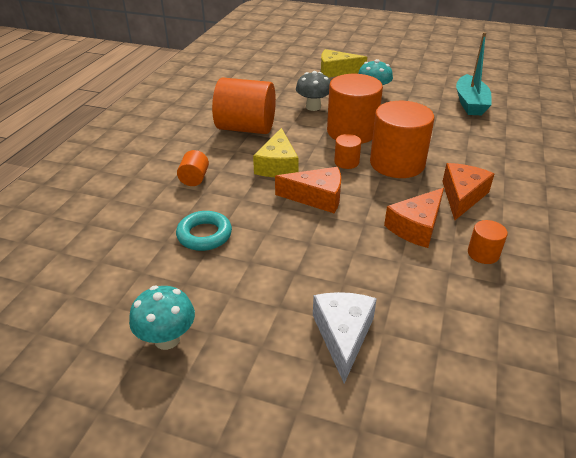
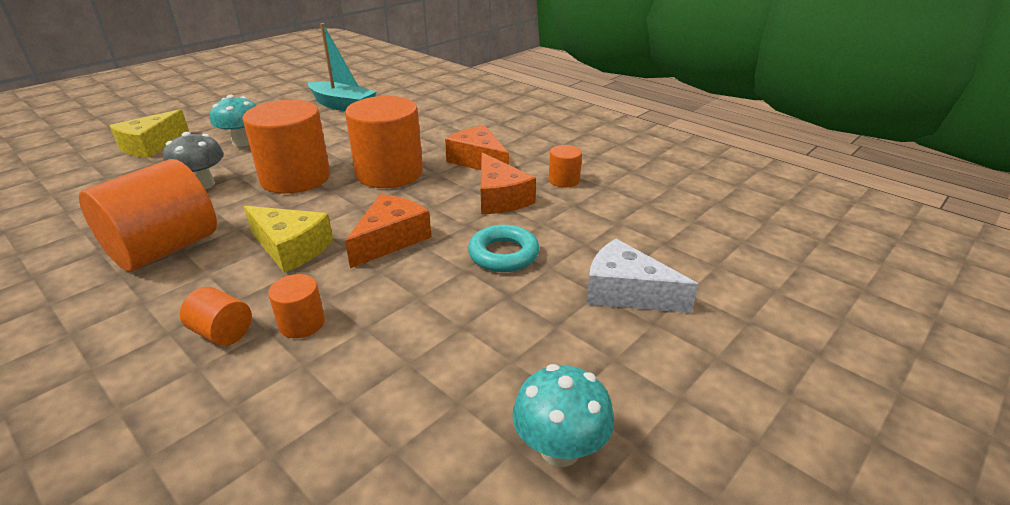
camera: 65 degrees left, 5 degrees down
(204, 235) = (370, 355): turquoise ring -> turquoise ring (503, 254)
(346, 162) = (348, 200): orange cylinder -> orange cylinder (302, 323)

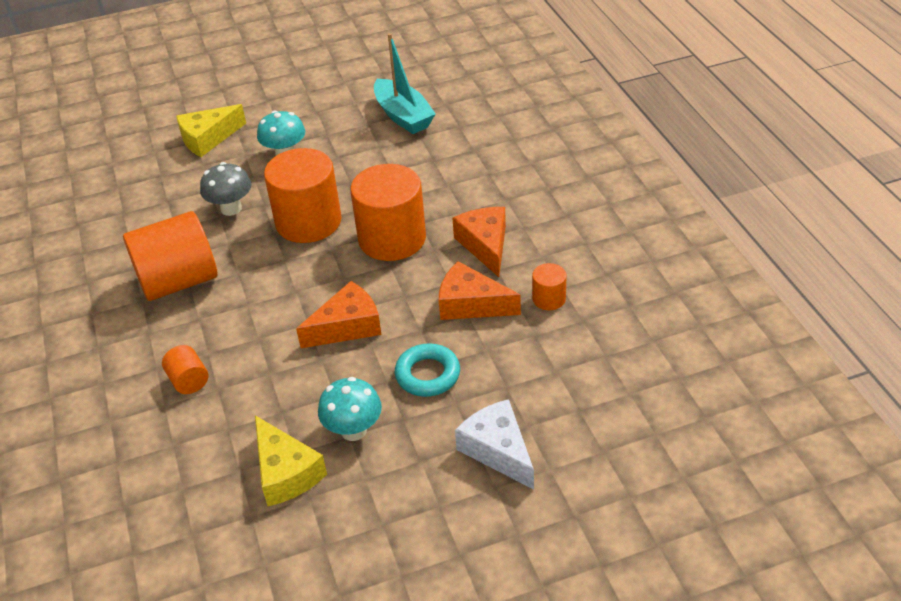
camera: 30 degrees right, 10 degrees up
(291, 248) = (267, 311): yellow cheese -> yellow cheese (286, 472)
(302, 323) = (242, 391): orange cylinder -> none
(500, 198) = (471, 304): orange cheese -> orange cheese turned 105 degrees clockwise
(560, 449) = (349, 556): turquoise mushroom -> turquoise mushroom (353, 430)

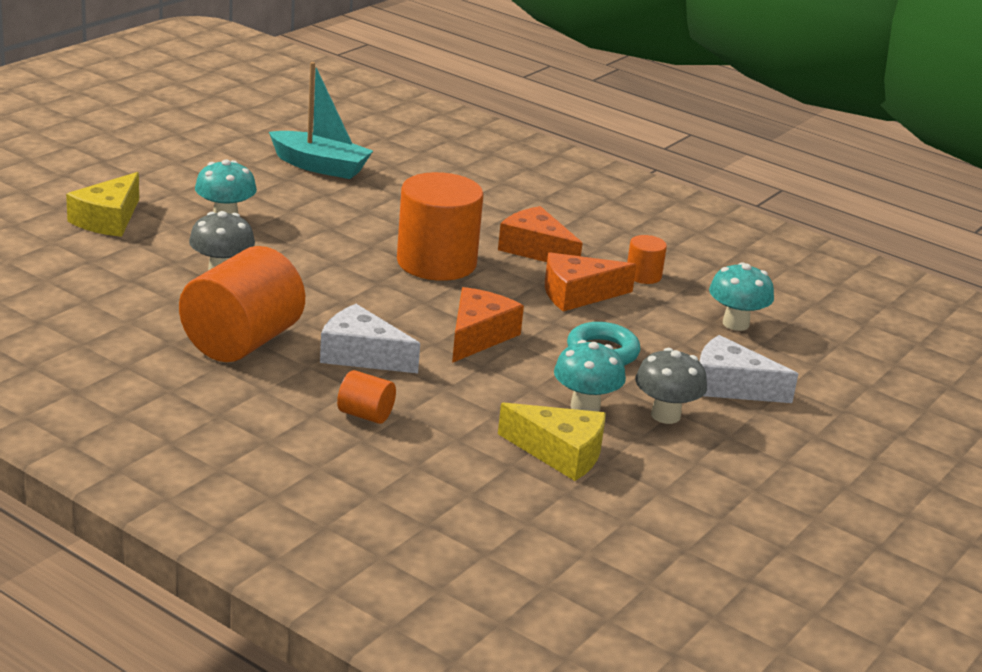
camera: 40 degrees left, 15 degrees down
(244, 319) = (361, 355): none -> white cheese
(308, 222) = (327, 266): orange cylinder -> none
(409, 463) = (665, 415): none -> grey mushroom
(576, 379) = (735, 324): none -> turquoise mushroom

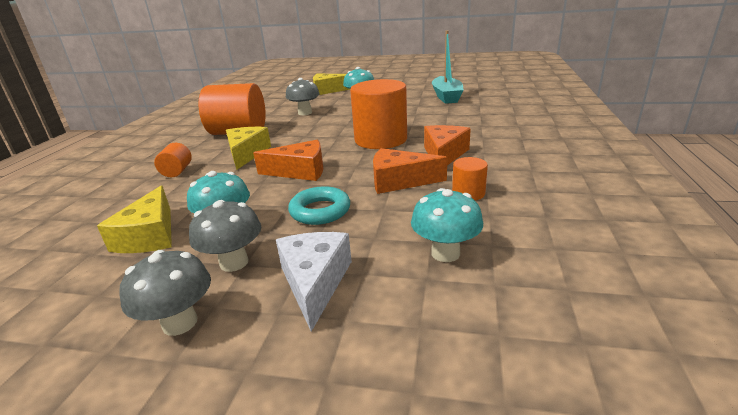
camera: 70 degrees right, 0 degrees up
(361, 355) = (246, 154): white cheese -> yellow cheese
(577, 294) = (399, 181): orange cheese -> orange cheese turned 45 degrees counterclockwise
(740, 453) = (180, 323): none -> grey mushroom

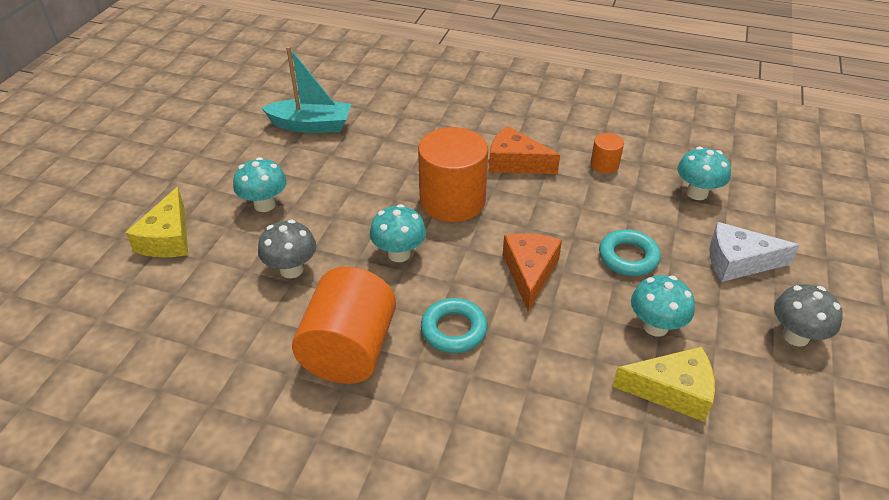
camera: 85 degrees left, 15 degrees up
(177, 171) = (497, 405): orange cylinder -> none
(234, 263) = (717, 313): grey mushroom -> none
(246, 154) = (454, 330): yellow cheese -> turquoise ring
(319, 132) = (399, 254): none -> turquoise mushroom
(399, 181) = (572, 200): orange cheese -> none

